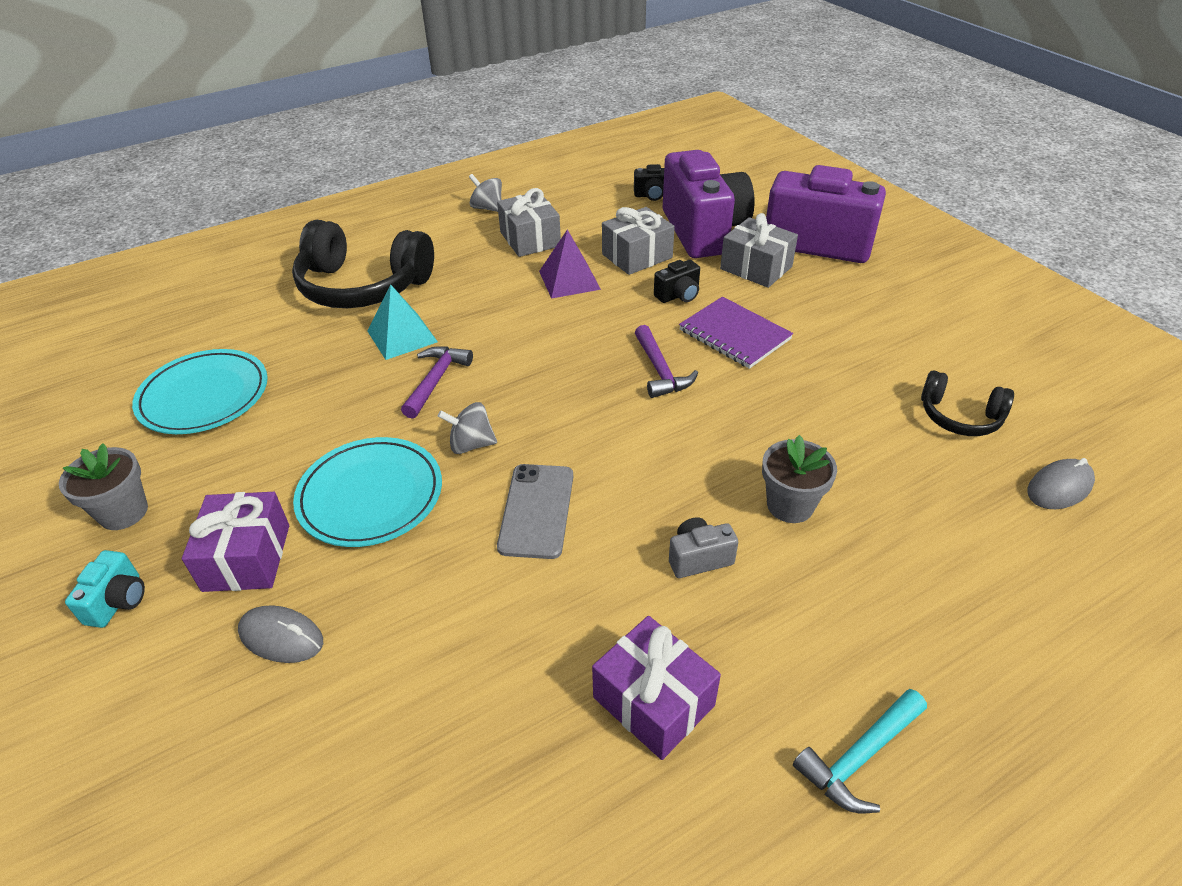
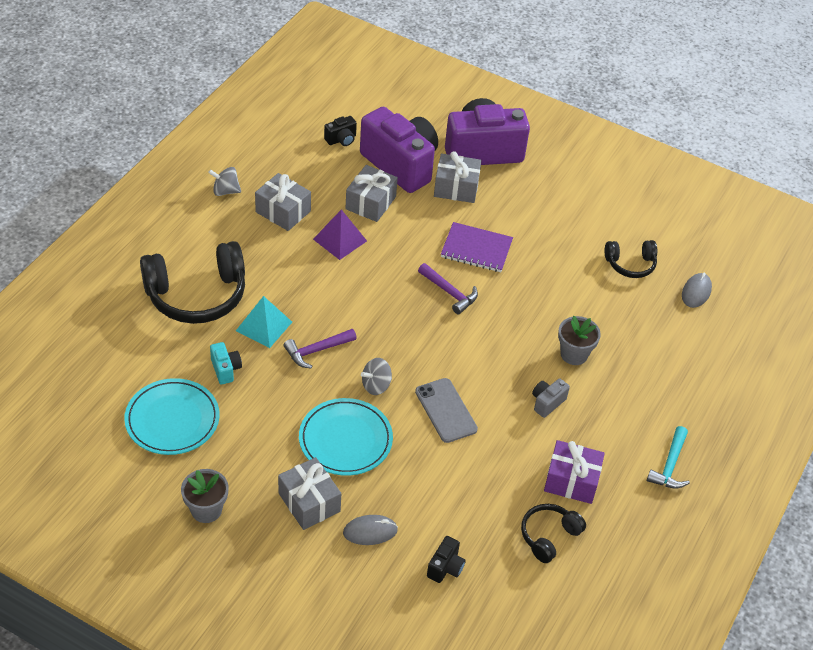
camera: 35 degrees left, 5 degrees up
(118, 601) = (261, 554): turquoise camera -> turquoise camera (225, 369)
(247, 557) = (309, 502): purple gift -> grey gift
(436, 380) = (316, 351): purple hammer -> purple hammer turned 105 degrees counterclockwise
(543, 784) = (549, 536): none -> black headphones
(678, 295) = (421, 229): black camera -> black camera (445, 567)

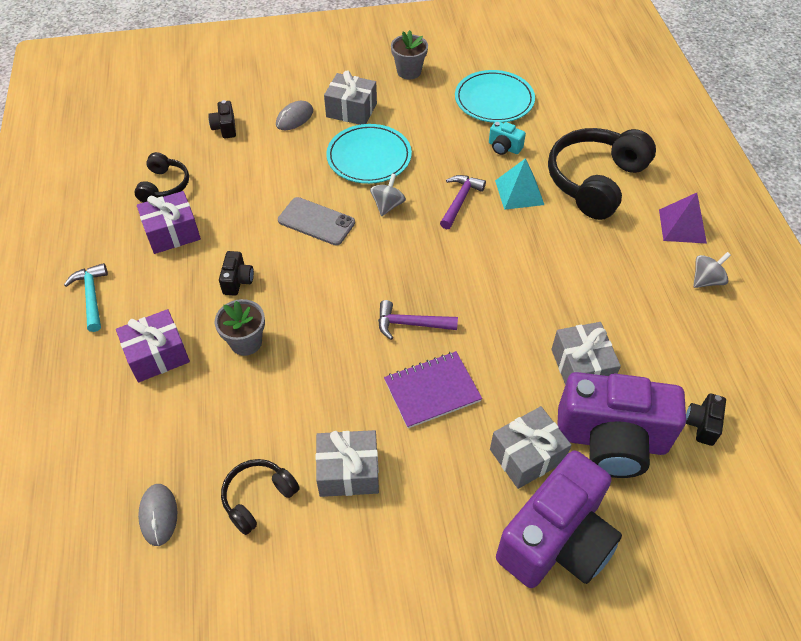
camera: 145 degrees right, 5 degrees up
(283, 211) = (637, 297): grey gift -> grey gift (348, 472)
(340, 240) = (558, 306): purple pyramid -> purple pyramid (682, 226)
(547, 403) = (238, 281): grey camera -> black camera
(643, 386) = (157, 355): none -> purple gift

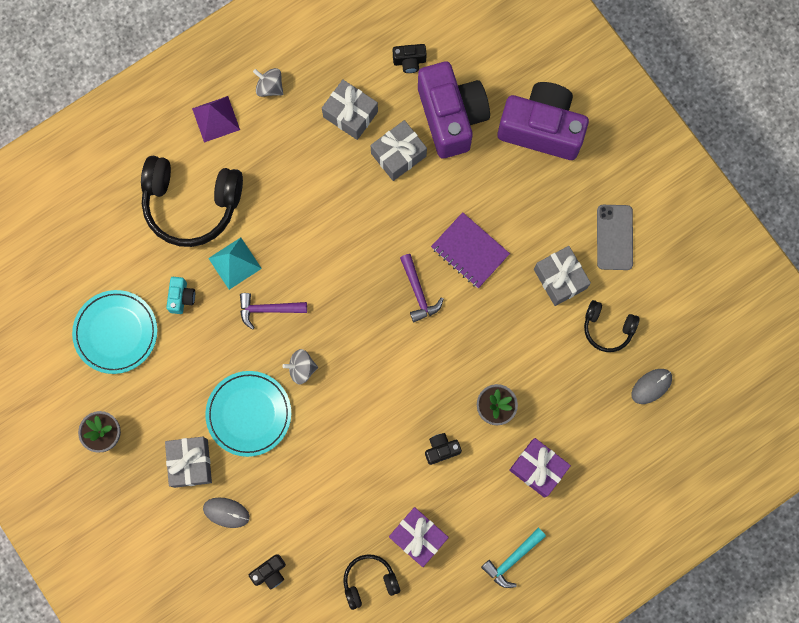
camera: 115 degrees left, 25 degrees up
(316, 221) = (348, 420): grey phone -> grey phone (614, 237)
(527, 455) = (490, 167): grey gift -> grey gift (350, 114)

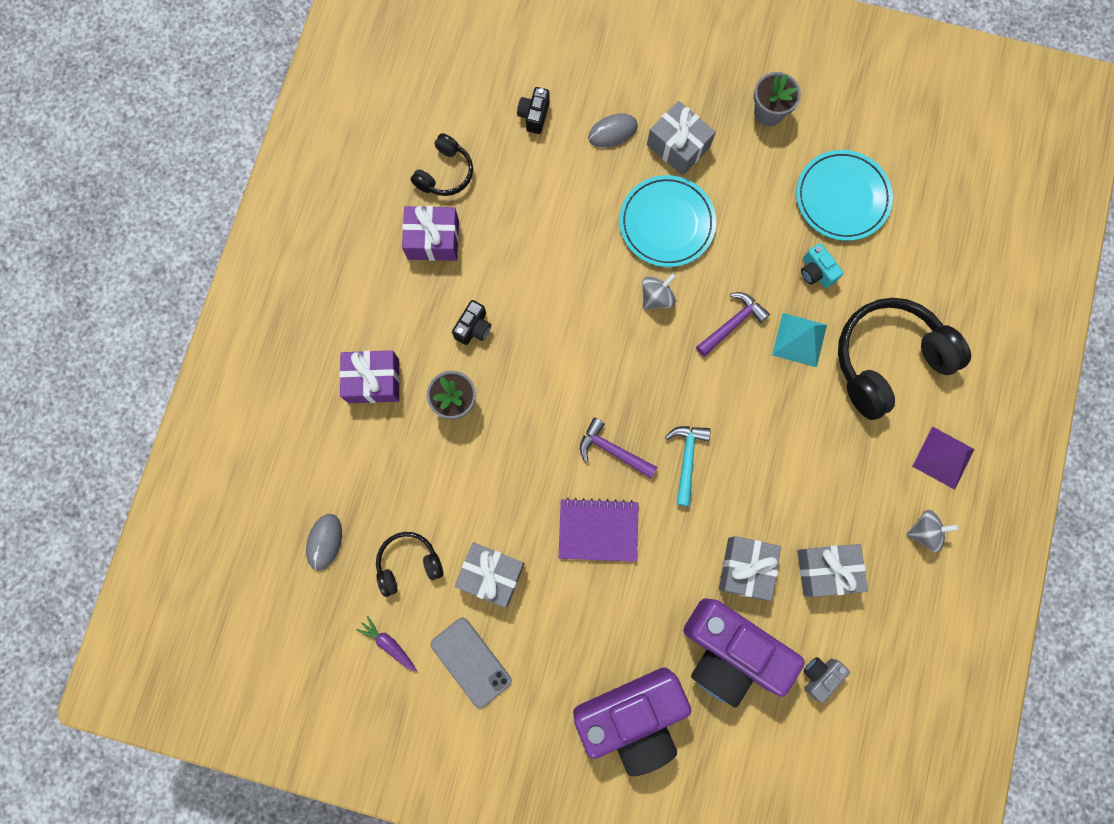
camera: 140 degrees right, 0 degrees up
(409, 61) = (819, 675): black camera -> grey camera
(512, 559) = (335, 286): turquoise hammer -> turquoise hammer (686, 459)
(658, 289) = (389, 644): none -> purple carrot

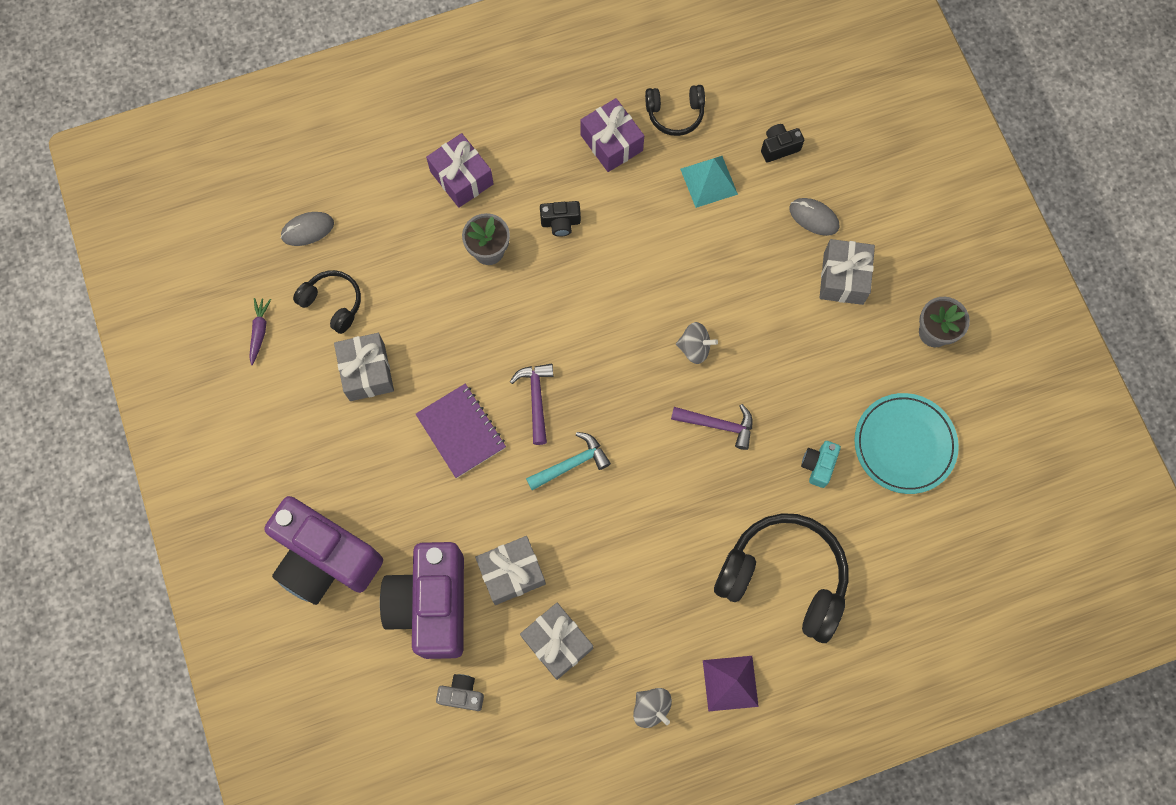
camera: 55 degrees right, 5 degrees down
(471, 662) = (286, 403): grey phone -> none
(666, 223) = (766, 314): turquoise plate -> none
(799, 340) = (745, 490): turquoise pyramid -> turquoise pyramid (708, 181)

